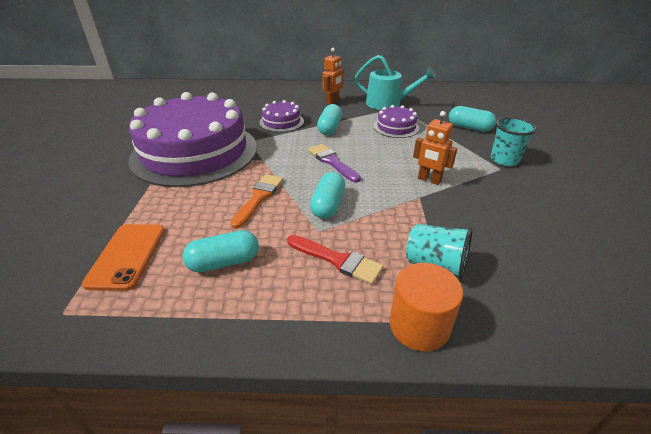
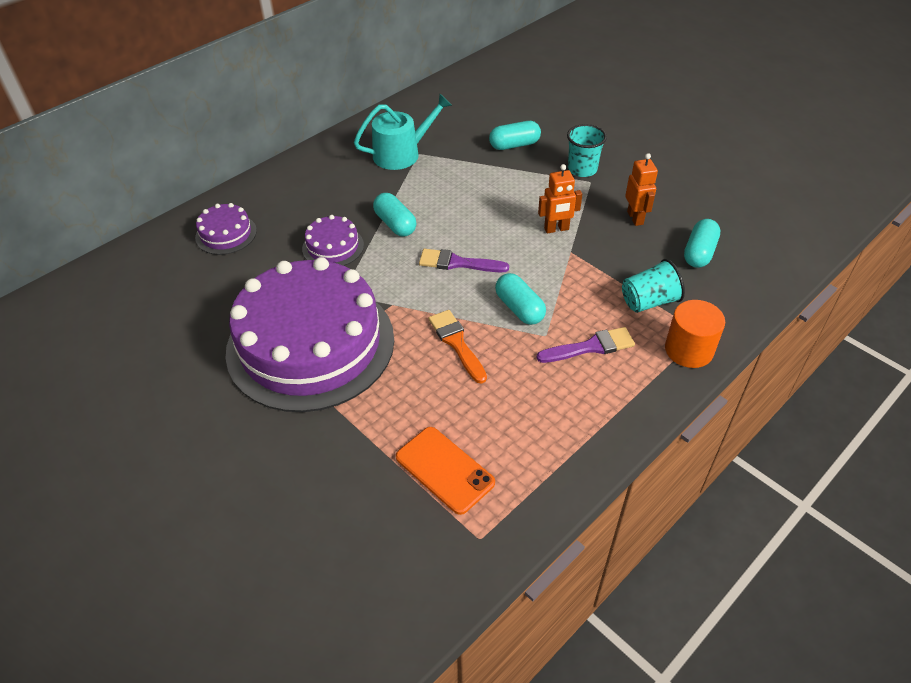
camera: 45 degrees left, 10 degrees up
(224, 262) = (522, 411): turquoise capsule -> turquoise capsule (699, 253)
(332, 102) = (341, 185): orange robot -> orange robot (635, 218)
(337, 260) = (590, 347): red brush -> purple brush
(396, 127) = (453, 183): purple cake -> purple cake (226, 234)

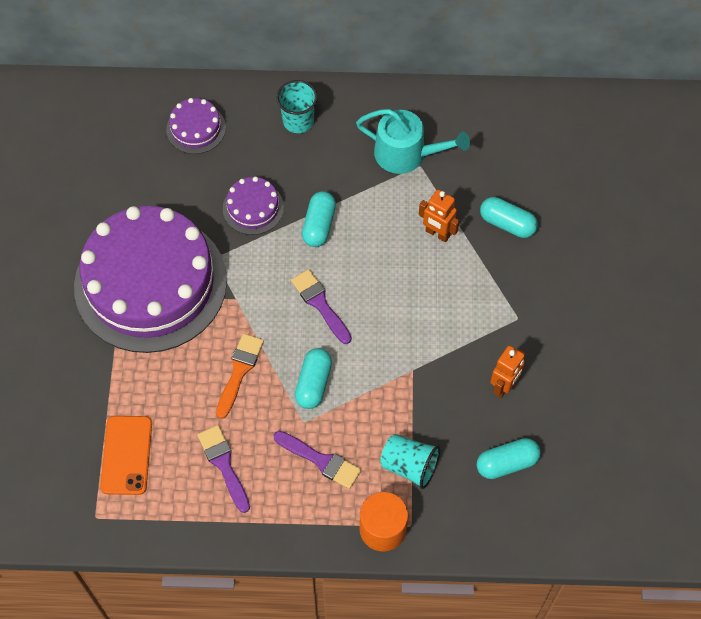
camera: 45 degrees right, 15 degrees up
(529, 408) = (224, 465): none -> purple brush
(556, 229) = (429, 340): orange robot -> orange robot (437, 234)
(582, 169) = (528, 300): turquoise cup -> turquoise cup (298, 121)

